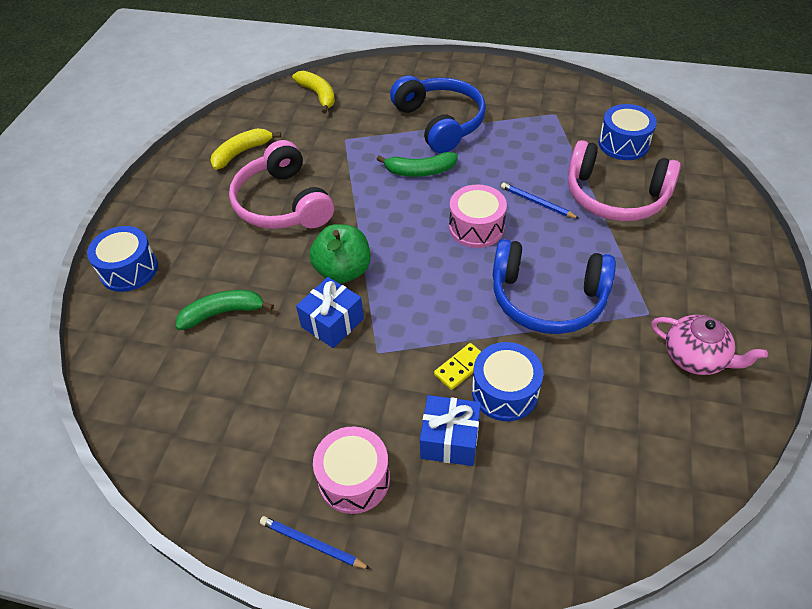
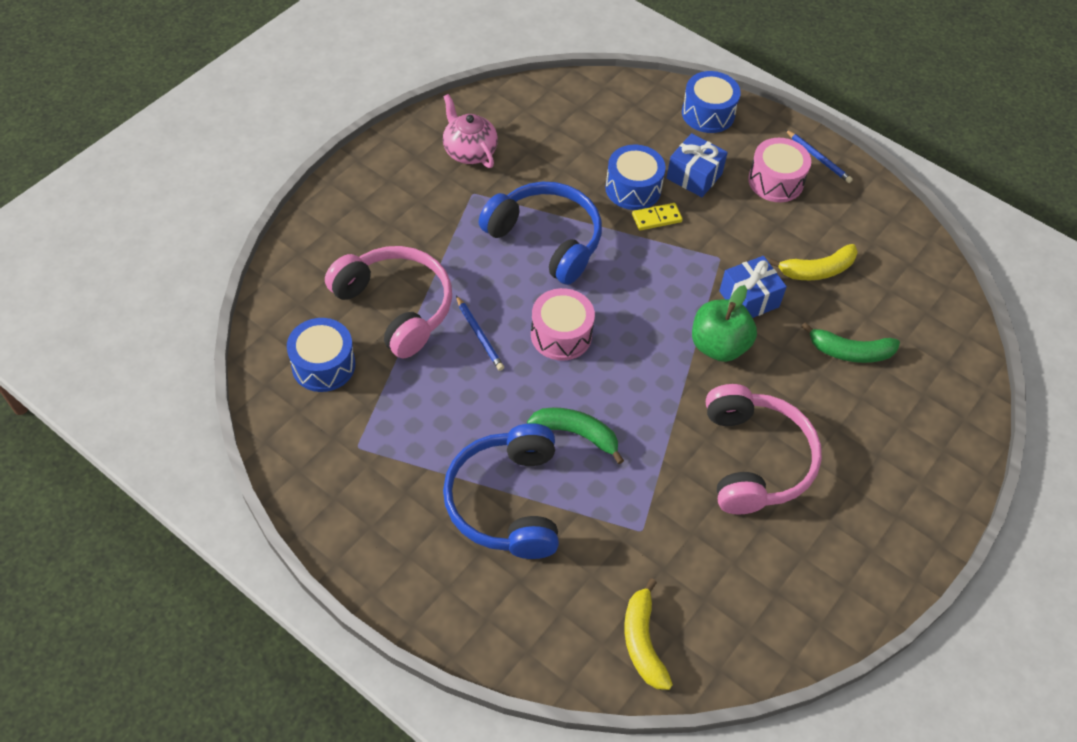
camera: 160 degrees left, 5 degrees up
(129, 270) = (944, 444): blue drum -> blue drum (708, 113)
(241, 152) = (784, 570): yellow banana -> yellow banana (817, 270)

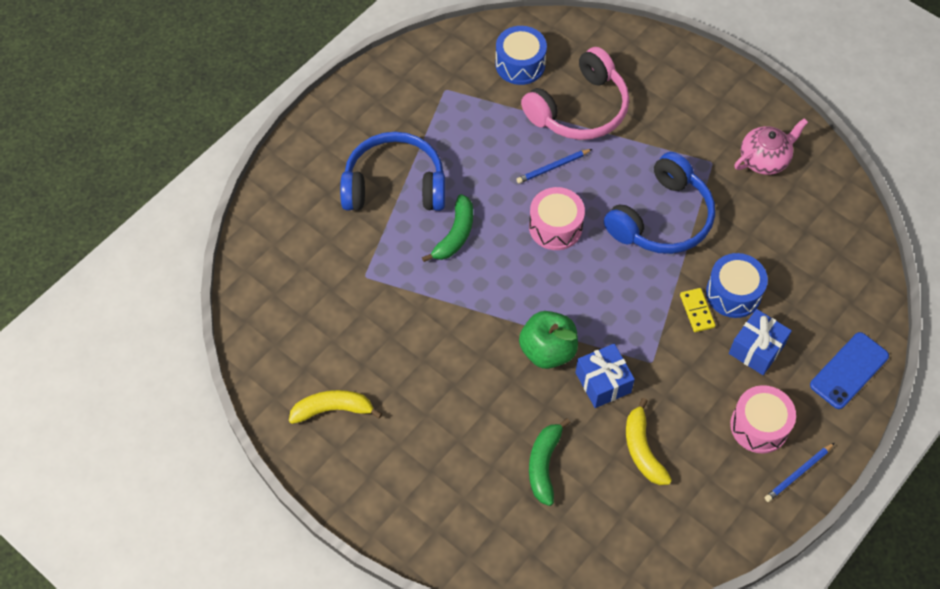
camera: 95 degrees right, 5 degrees up
(643, 642) = (272, 271): yellow banana -> yellow banana (333, 409)
(708, 113) = (849, 370): blue drum -> blue phone
(755, 459) = (428, 367): pink headphones -> none

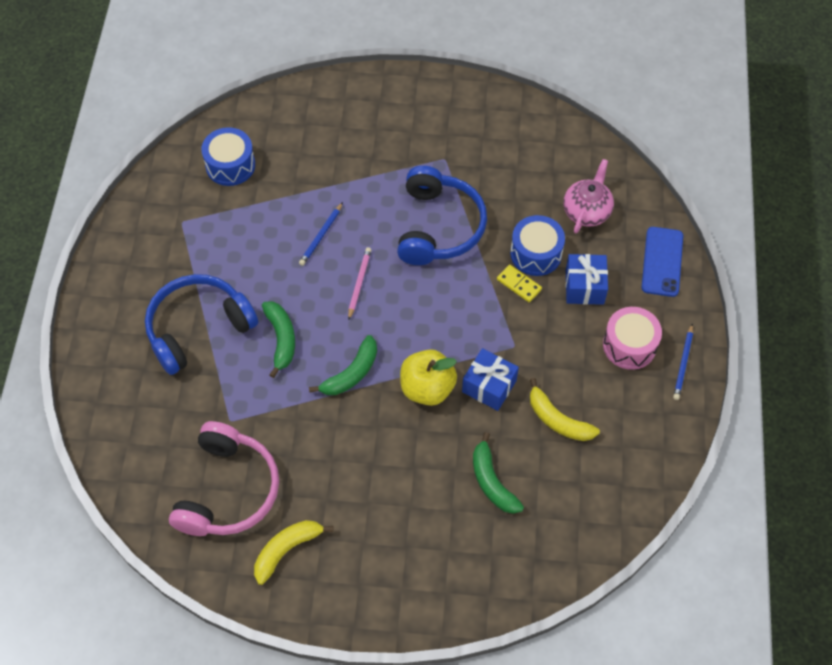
camera: 35 degrees left, 0 degrees up
(492, 298) = (351, 373): none -> green banana
(547, 351) = (427, 388): green apple -> yellow apple
(555, 227) = (359, 283): pink drum -> pink pencil
(579, 109) = (307, 175): pink headphones -> pink headphones (228, 490)
(764, 159) = (483, 133): pink teapot -> pink teapot (587, 211)

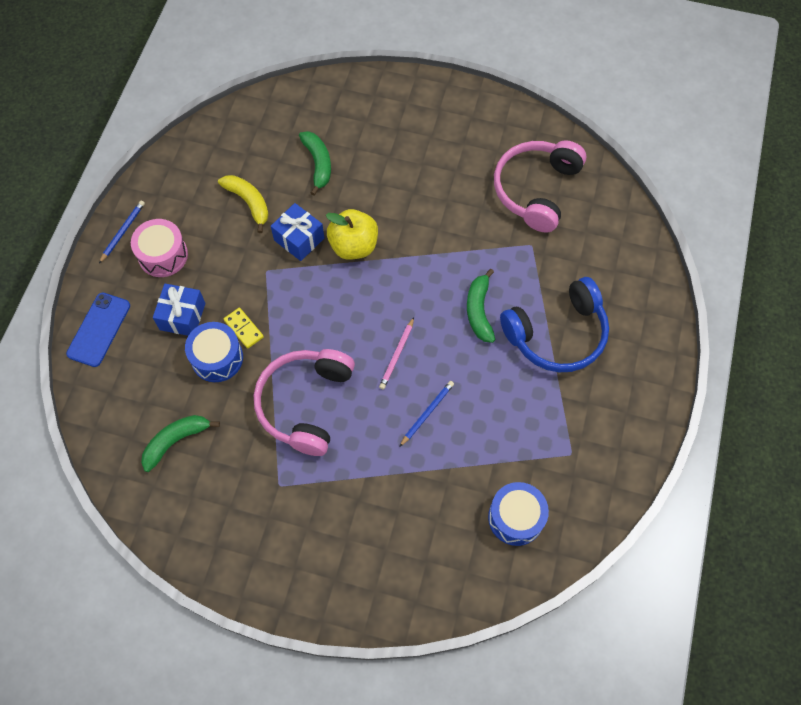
camera: 170 degrees left, 5 degrees up
(287, 550) = (492, 140): yellow banana -> none
(351, 373) = (419, 269): green banana -> green banana (176, 441)
(439, 227) = (305, 403): blue headphones -> pink headphones
(587, 211) = (150, 396): pink teapot -> none

